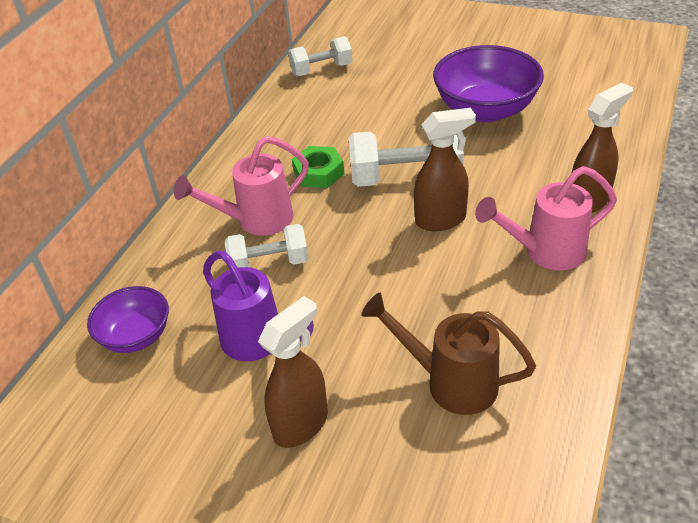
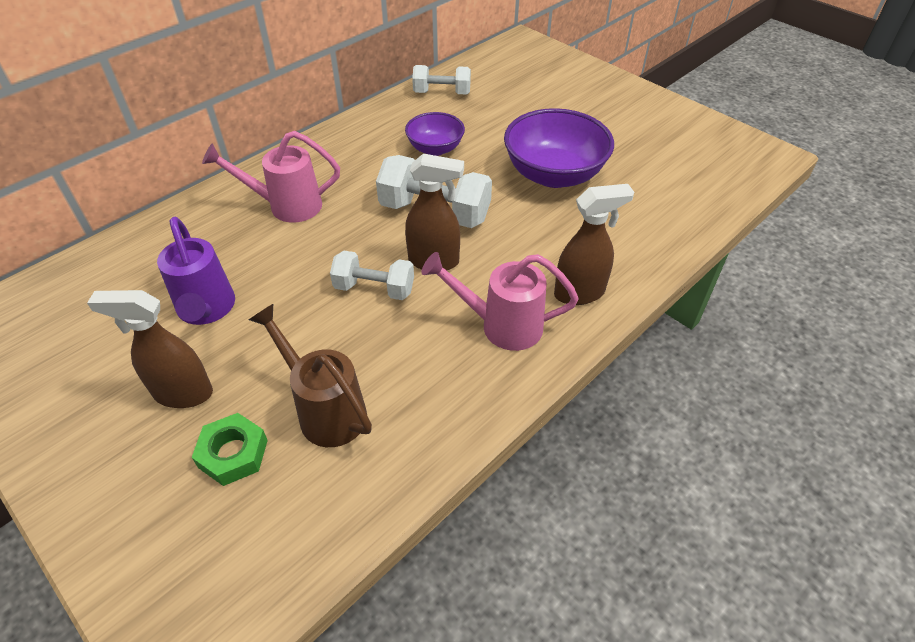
camera: 20 degrees right, 5 degrees up
(136, 336) = (125, 268): purple bowl -> purple bowl (435, 148)
(269, 263) = (267, 246): white dumbbell -> white dumbbell (374, 288)
(301, 424) = (182, 393): brown spray bottle -> brown spray bottle turned 150 degrees counterclockwise
(318, 172) = (367, 182): green nut -> green nut (233, 454)

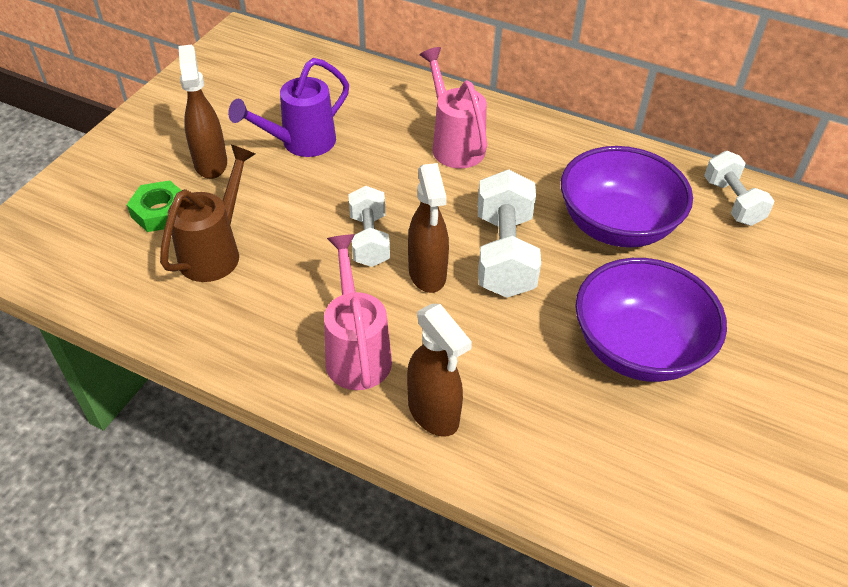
camera: 70 degrees right, 0 degrees up
(435, 148) = (616, 225): purple bowl -> purple bowl, size x1.72

